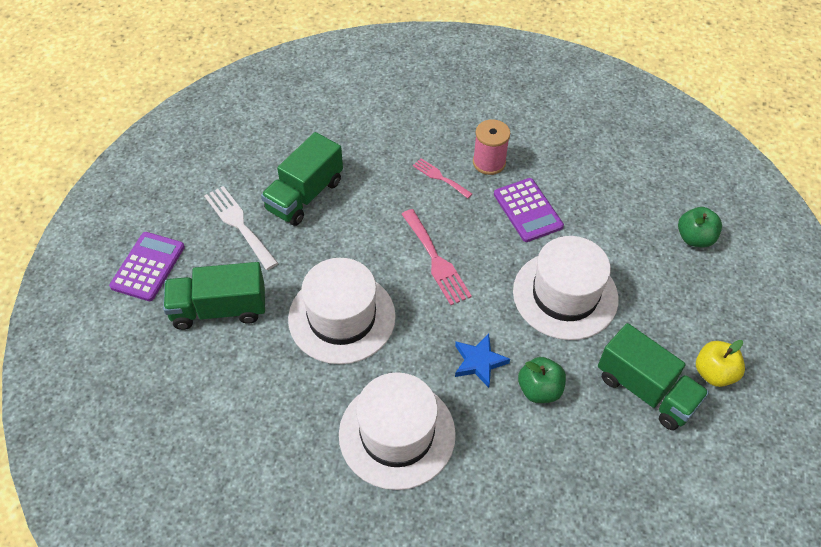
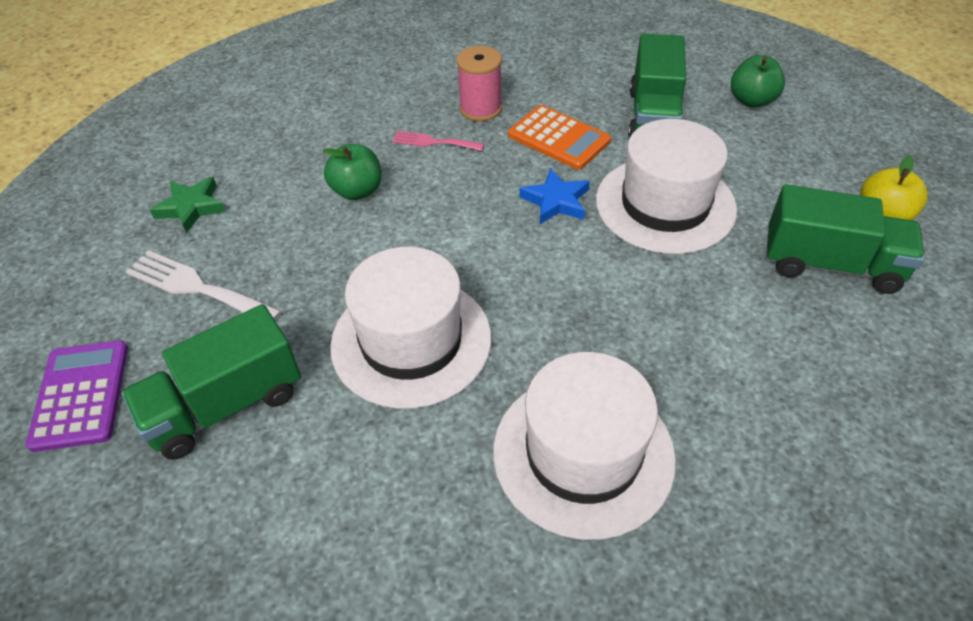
camera: 25 degrees left, 5 degrees down
(262, 164) = (191, 207): none -> green star
(305, 195) = (272, 221): green truck -> green truck (653, 116)
(436, 260) = (489, 228): pink fork -> none
(479, 362) = (623, 317): blue star -> blue star (556, 201)
(528, 210) = (559, 138): purple calculator -> orange calculator
(539, 390) = (717, 317): green apple -> green apple (357, 191)

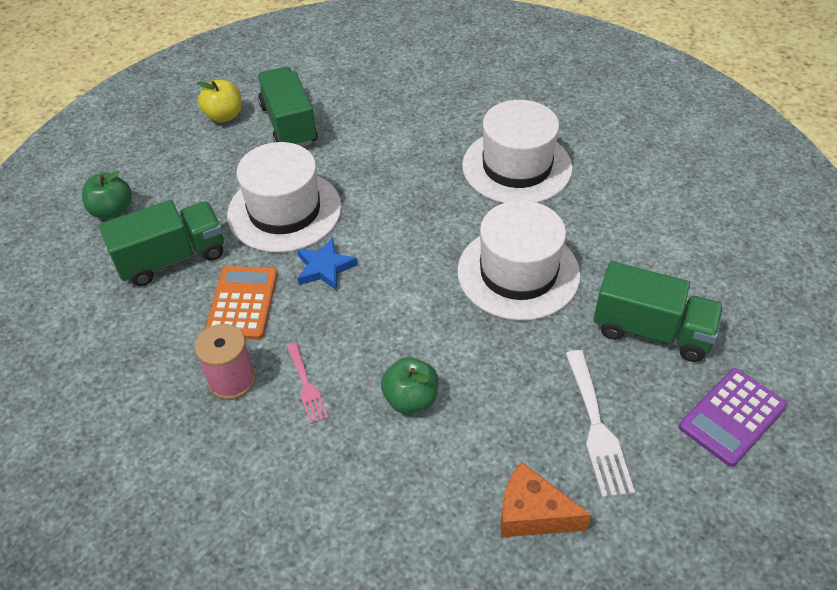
camera: 125 degrees left, 0 degrees up
(191, 207) = (532, 513): green star -> orange cheese

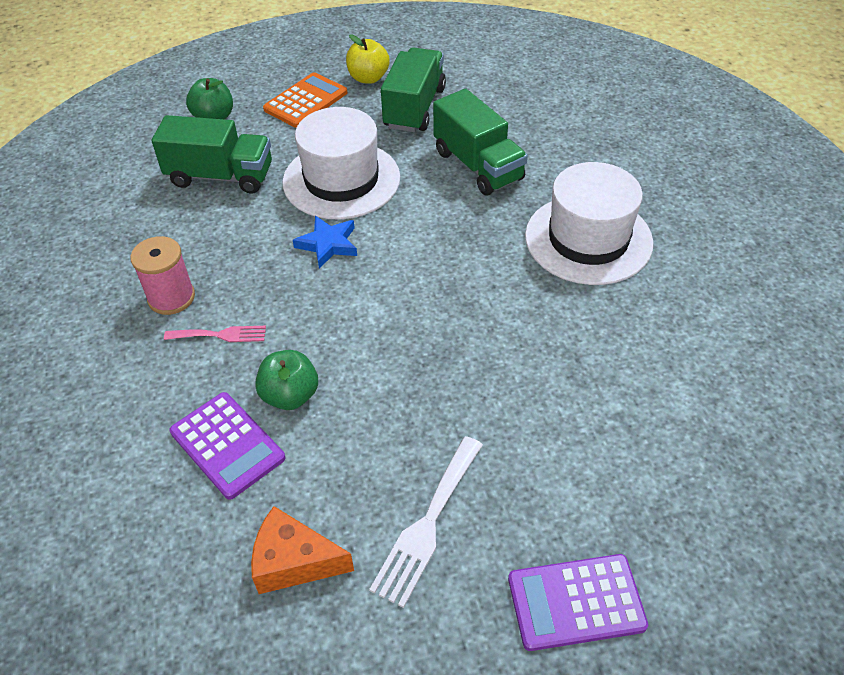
camera: 35 degrees right, 0 degrees up
(242, 303) = (237, 239): orange calculator -> orange calculator (305, 101)
(306, 386) = (220, 335): pink fork -> pink fork turned 105 degrees counterclockwise
(399, 465) = (227, 445): none -> purple calculator
(518, 273) = (493, 338): white hat -> none
(532, 513) = (294, 561): orange cheese -> orange cheese turned 45 degrees counterclockwise
(651, 331) = (573, 466): green truck -> green truck (478, 165)

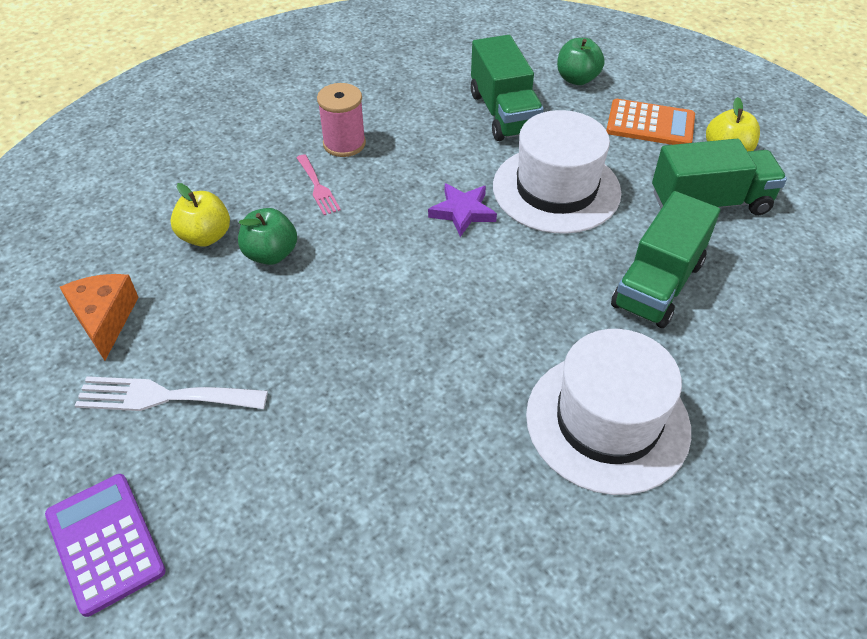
camera: 65 degrees right, 0 degrees up
(227, 445) = (206, 236): purple calculator -> yellow apple
(328, 244) = (463, 212): blue star -> purple star

